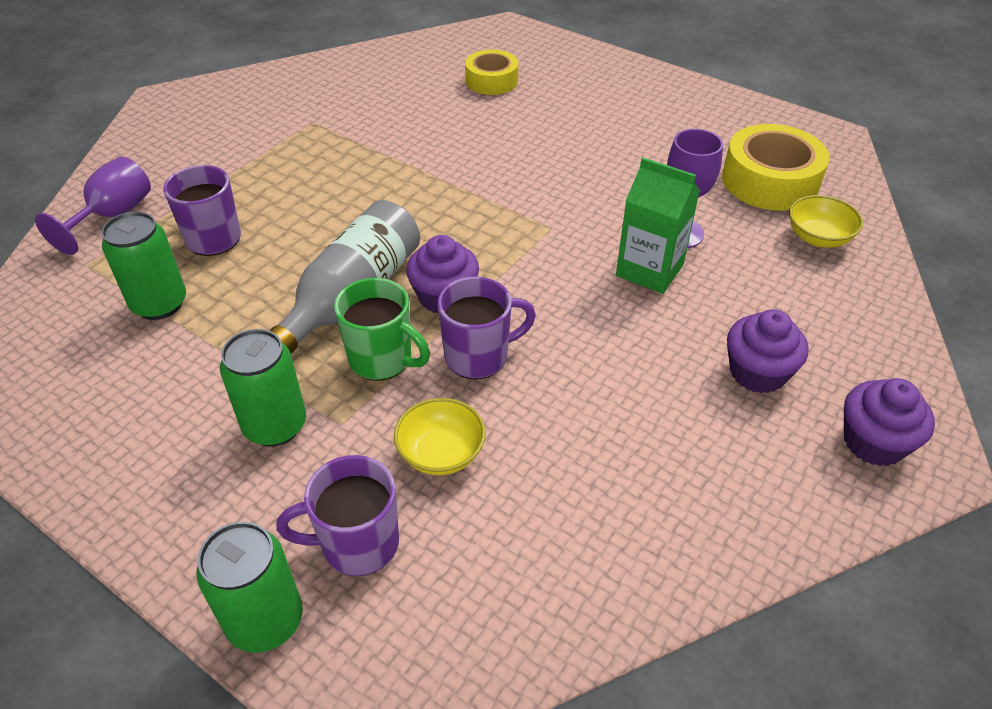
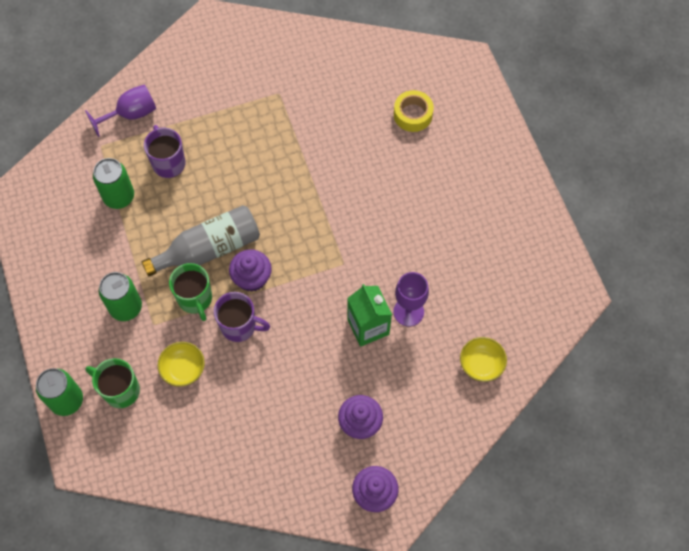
camera: 35 degrees right, 20 degrees up
(357, 544) = (120, 390): purple mug -> green mug
(770, 181) = (499, 306): yellow tape -> none

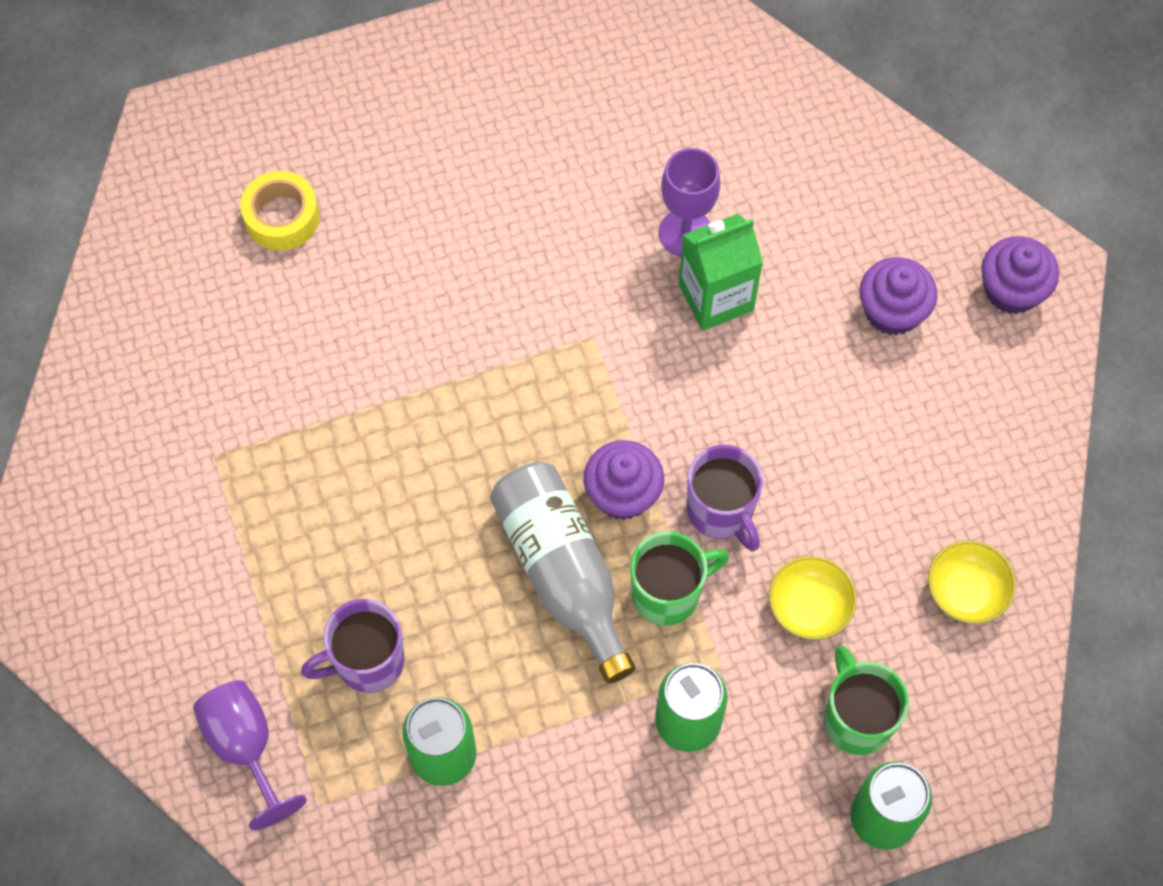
camera: 90 degrees left, 0 degrees up
(120, 390) = (856, 719): green mug -> green mug turned 135 degrees clockwise
(239, 326) = (721, 512): purple mug -> purple mug turned 135 degrees clockwise
(481, 364) = (778, 127): yellow bowl -> yellow bowl (966, 592)

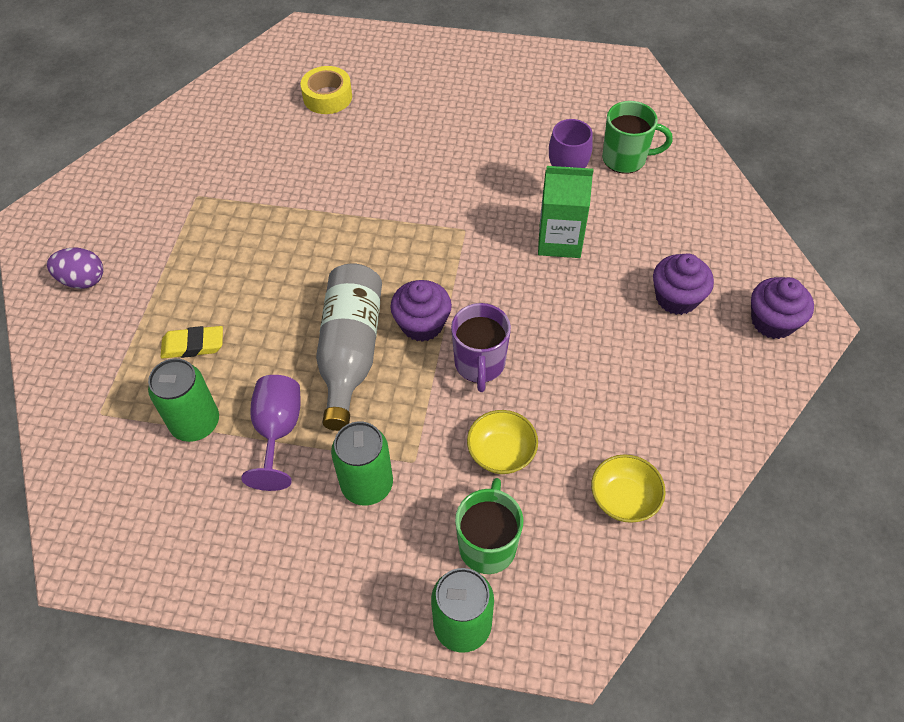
camera: 30 degrees right, 10 degrees down
(158, 649) = (83, 280): none -> purple egg
(246, 747) = (85, 357): purple goblet -> purple goblet (278, 431)
(367, 662) = (193, 345): purple mug -> yellow eraser
(668, 593) = (410, 397): green mug -> green mug (625, 159)

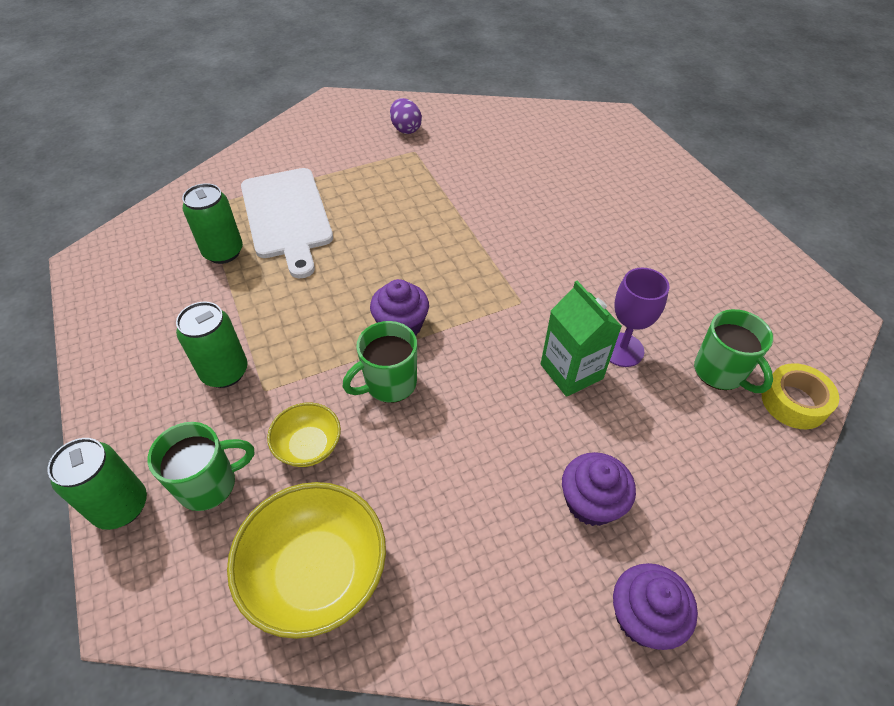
camera: 55 degrees right, 5 degrees down
(83, 280) = (302, 143): purple egg -> purple egg (406, 129)
(193, 345) = (287, 216): yellow eraser -> white cutting board
(278, 431) = (243, 296): purple goblet -> none
(327, 97) = (570, 160): yellow tape -> yellow tape (794, 402)
(350, 352) = (342, 298): grey bottle -> none
(479, 364) = (389, 384): purple mug -> green mug
(624, 498) = (317, 573): yellow bowl -> yellow bowl, size x1.82

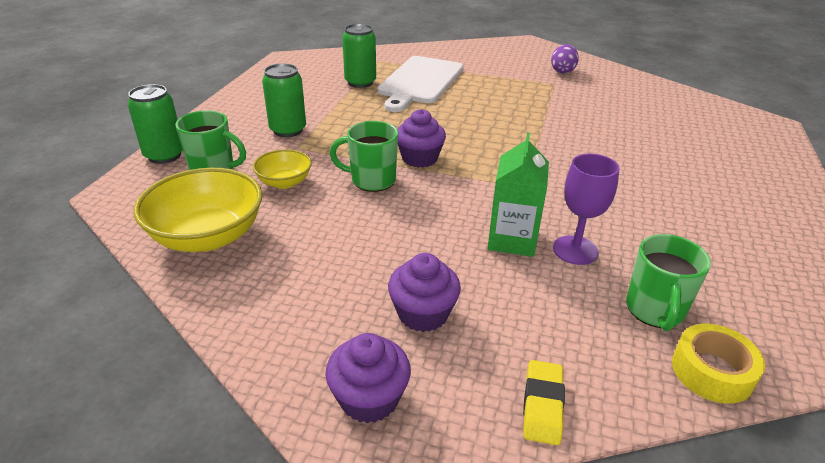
camera: 40 degrees right, 15 degrees down
(742, 517) = (542, 405): none -> yellow eraser

